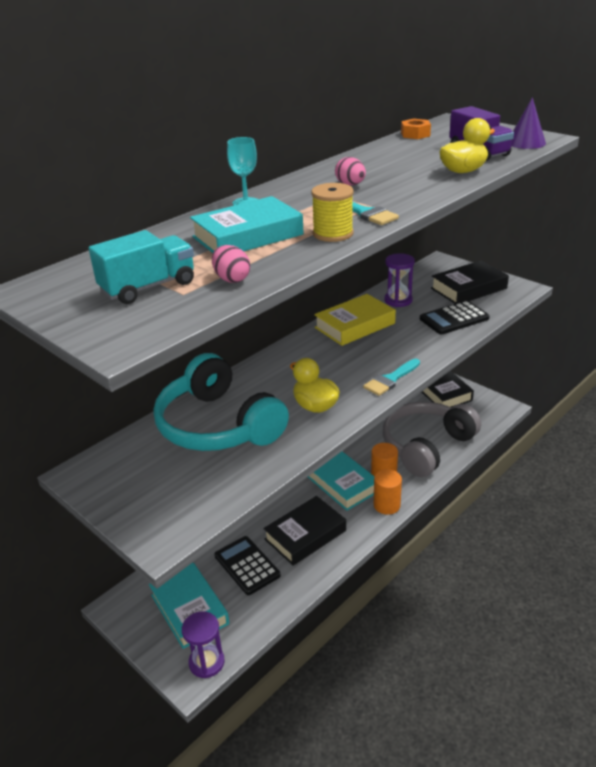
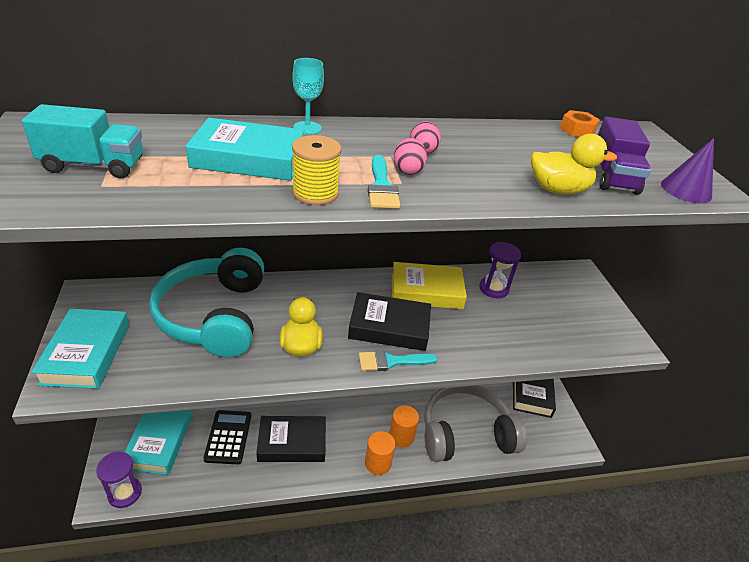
camera: 30 degrees right, 5 degrees up
(232, 279) = (157, 192): pink egg -> pink egg (408, 170)
(342, 483) = (364, 419): turquoise book -> turquoise book (86, 353)
(454, 318) = (523, 336): black calculator -> none
(468, 288) = (576, 314): black book -> black book (389, 327)

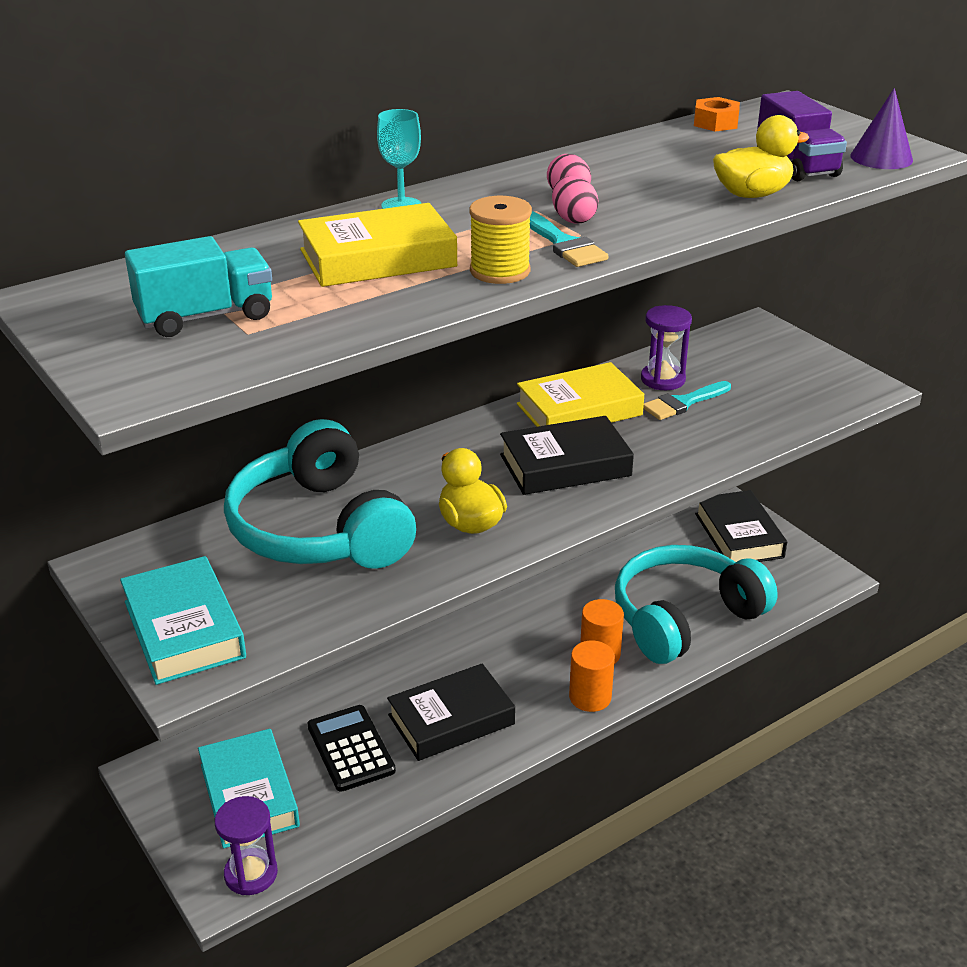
camera: 20 degrees left, 5 degrees down
(248, 158) = (378, 258): turquoise book -> yellow book
(391, 361) = (599, 501): turquoise brush -> turquoise brush (683, 403)
(466, 433) = (684, 618): grey headphones -> turquoise headphones

